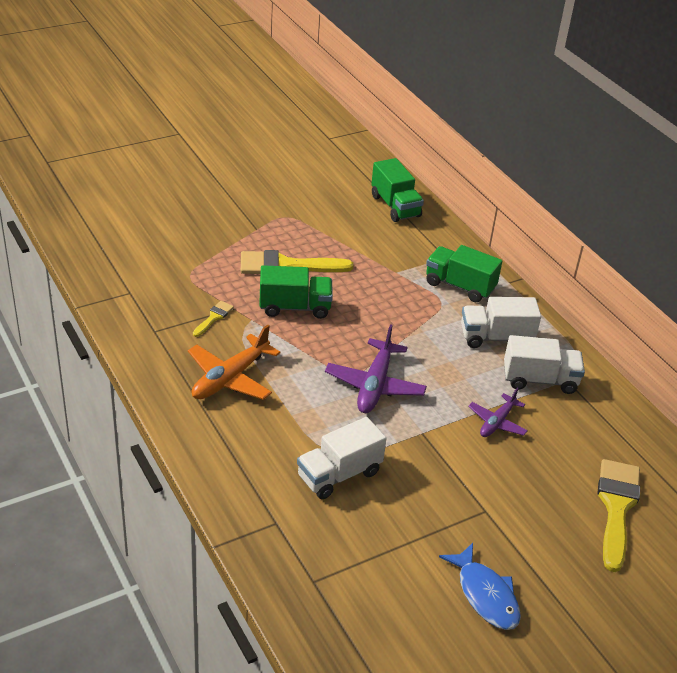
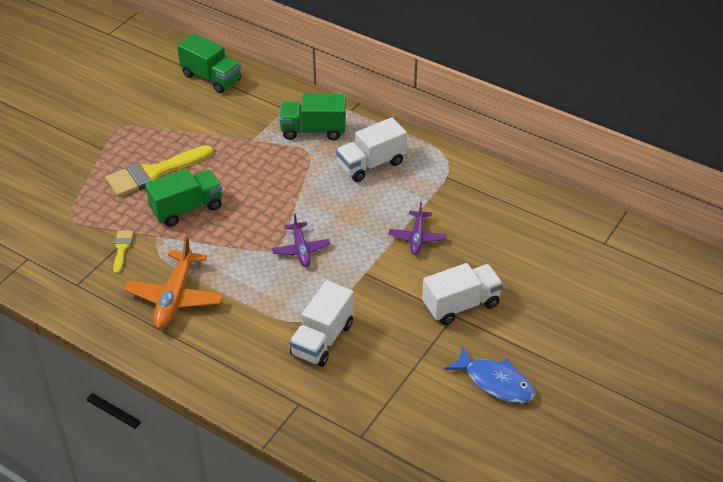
camera: 25 degrees left, 5 degrees up
(375, 385) = (301, 249): purple plane -> purple plane, size x0.61
(539, 380) = (427, 186): white truck -> white truck (461, 305)
(616, 507) = (547, 267): yellow brush -> none

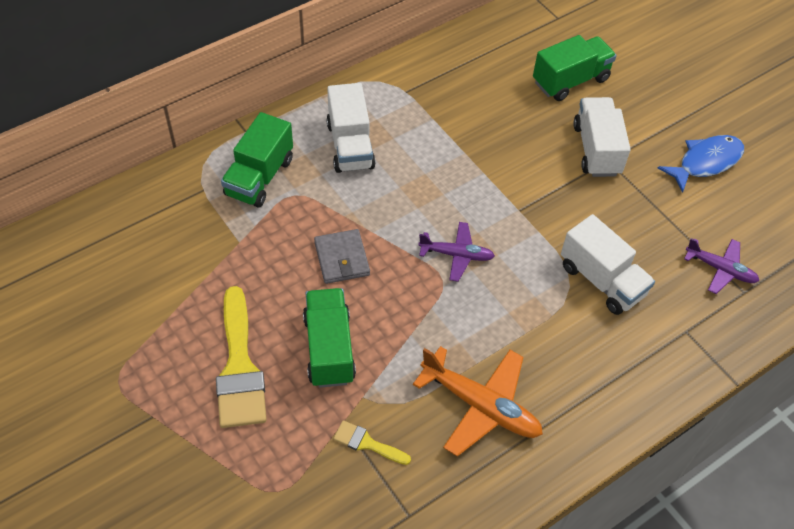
camera: 70 degrees left, 10 degrees up
(211, 78) = (85, 247): green truck -> green truck (570, 81)
(265, 192) = (342, 258): none -> grey wallet
(417, 238) = (486, 148): purple plane -> purple plane (720, 269)

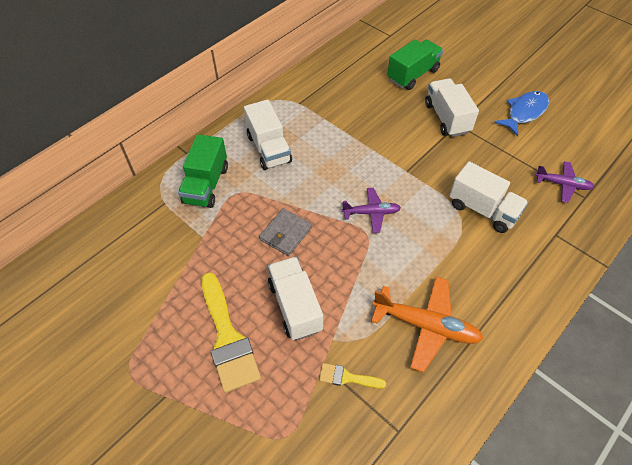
camera: 10 degrees left, 0 degrees up
(329, 348) = (295, 306): green truck -> white truck
(342, 258) = (285, 233): grey wallet -> grey wallet turned 60 degrees clockwise

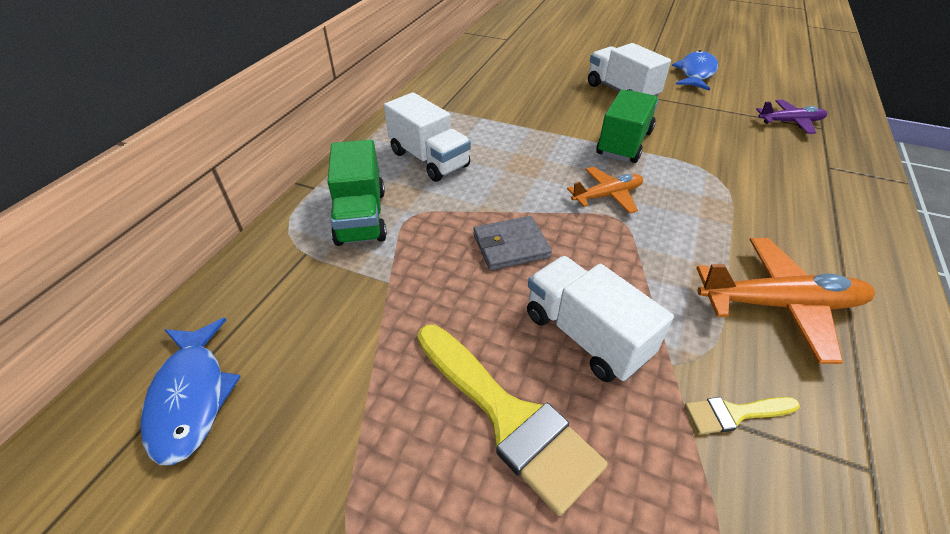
camera: 20 degrees left, 10 degrees down
(81, 275) = (191, 397): none -> blue fish
(285, 233) = (511, 246): grey wallet -> grey wallet turned 60 degrees clockwise
(371, 213) = (607, 195): purple plane -> orange plane
(412, 75) = (555, 64): green truck -> green truck (624, 143)
(483, 210) = (732, 162): white truck -> none

